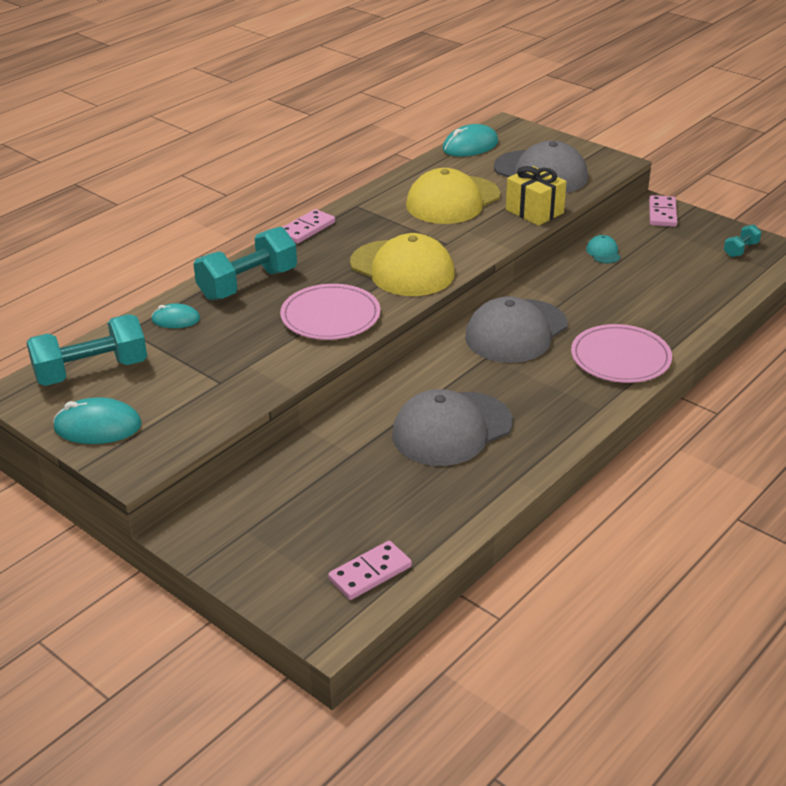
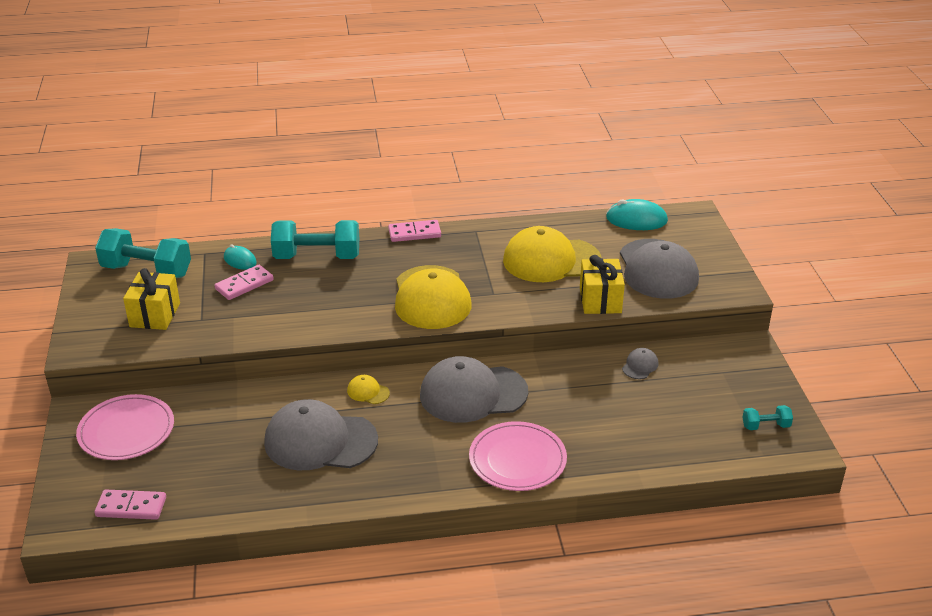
camera: 40 degrees right, 0 degrees up
(98, 426) = (99, 310): turquoise mouse -> none
(166, 401) = (155, 315): none -> yellow gift
(330, 316) = (332, 309): pink plate -> pink plate (126, 431)
(431, 373) = (368, 392): none -> yellow cap
(603, 252) = (640, 366): turquoise cap -> grey cap
(662, 213) = (745, 357): pink domino -> pink domino (244, 285)

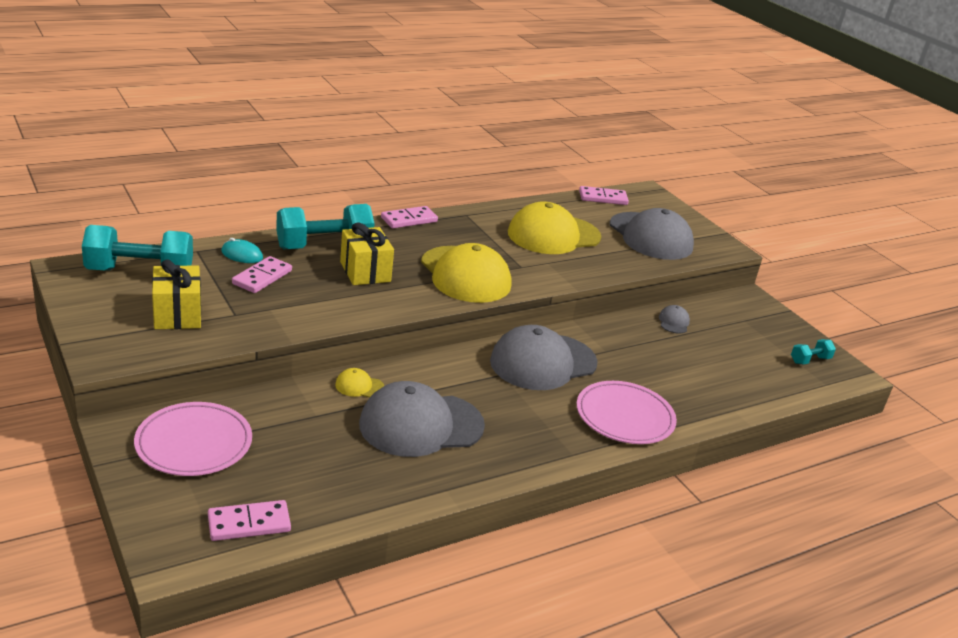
camera: 25 degrees left, 5 degrees down
(368, 392) = (439, 372): yellow cap -> yellow cap (359, 386)
(600, 300) = (621, 265): yellow gift -> yellow gift (365, 272)
(636, 219) = (603, 198): turquoise mouse -> pink domino

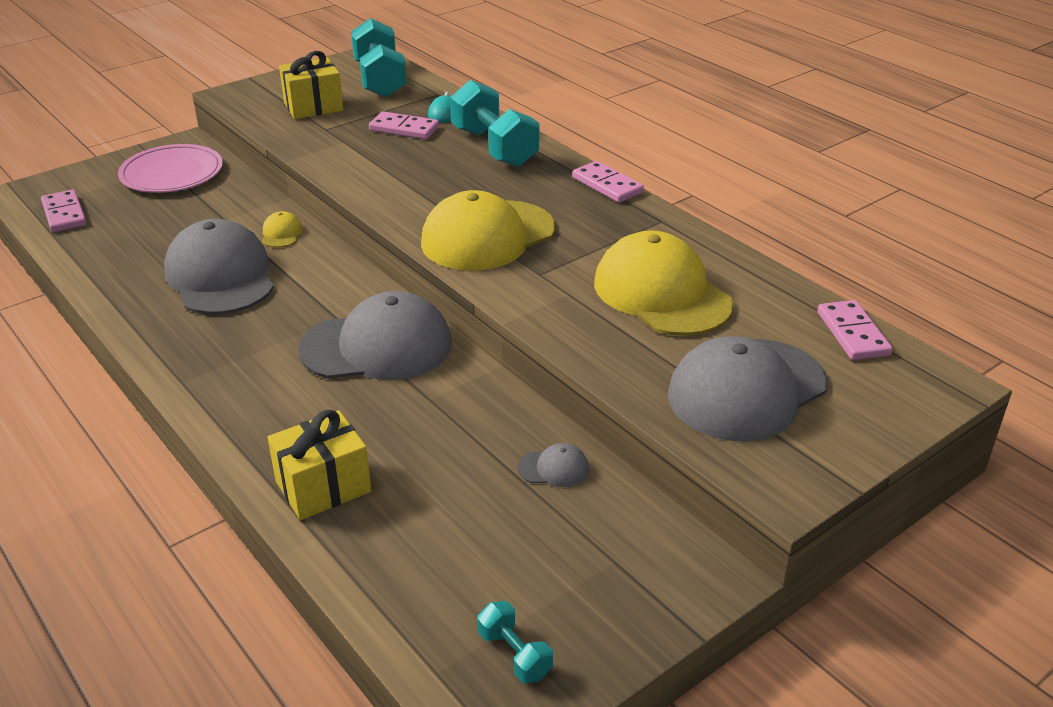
camera: 85 degrees right, 5 degrees up
(365, 272) = (452, 176): yellow gift -> yellow gift (323, 486)
(543, 362) = (377, 346): grey cap -> grey cap turned 120 degrees clockwise
(625, 416) = (271, 422): pink plate -> none

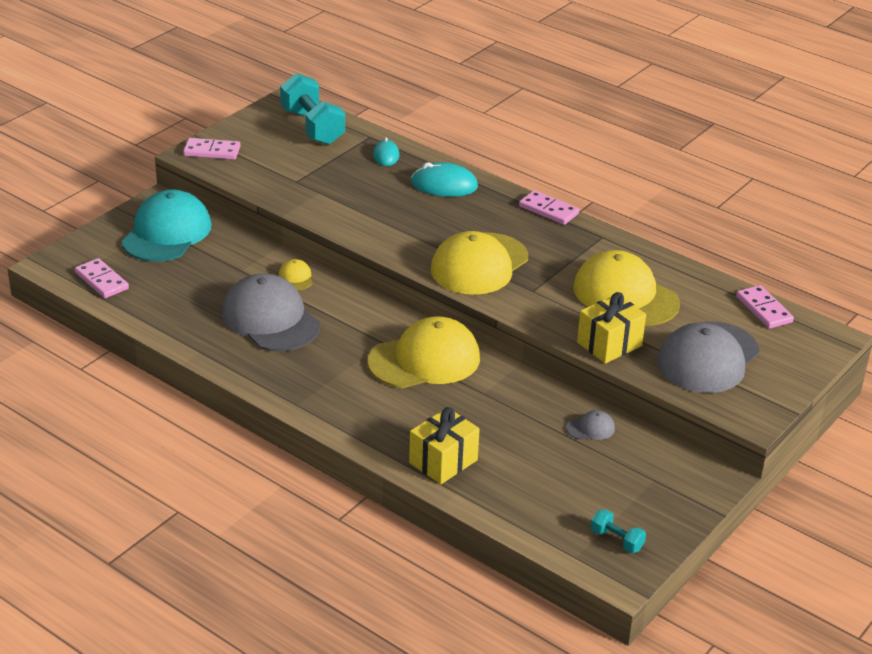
camera: 15 degrees left, 0 degrees up
(172, 173) = (167, 233): pink plate -> turquoise cap
(313, 107) = (272, 160): yellow gift -> yellow gift (609, 344)
(377, 346) = (424, 360): grey cap -> yellow cap
(404, 129) = (361, 174): pink domino -> pink domino (212, 151)
(494, 147) = (444, 185): turquoise dumbbell -> turquoise mouse

